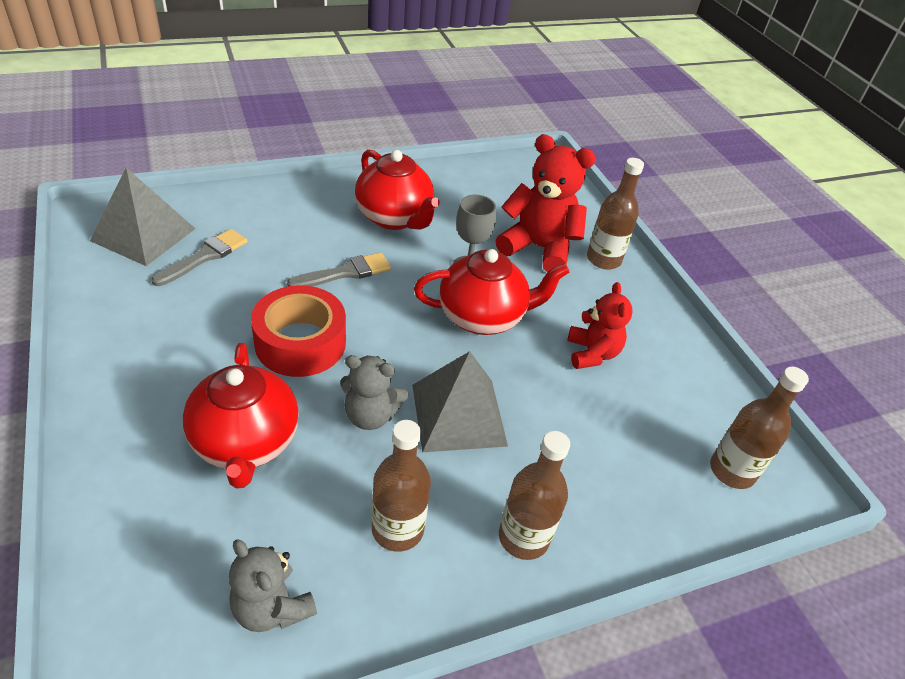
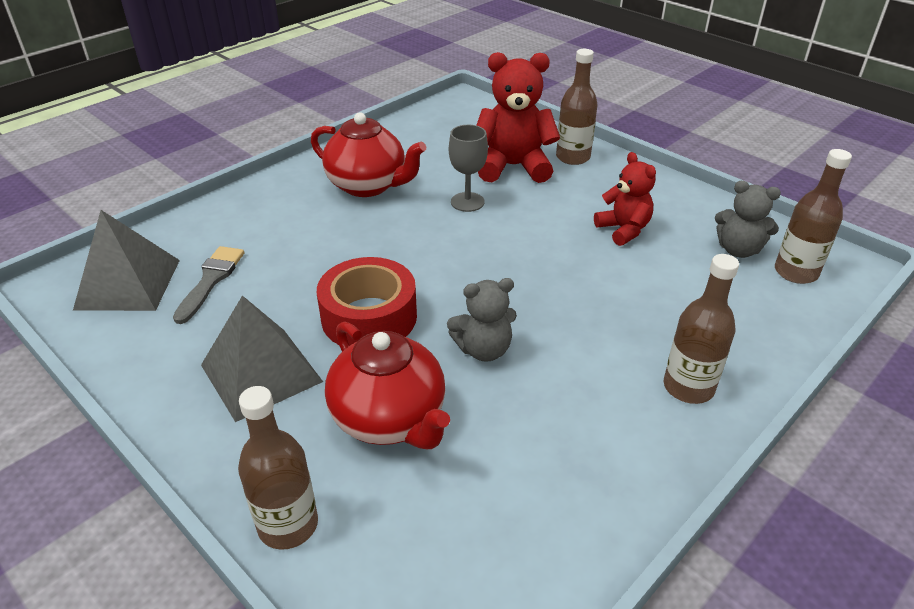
camera: 20 degrees left, 5 degrees down
(272, 607) = (531, 539): grey teddy bear -> grey teddy bear (738, 250)
(345, 273) = (361, 245): grey brush -> none
(397, 529) = (584, 427): brown bottle -> brown bottle (288, 525)
(458, 414) = (557, 318): grey pyramid -> grey pyramid (261, 373)
(483, 317) = (513, 236): red teapot -> none

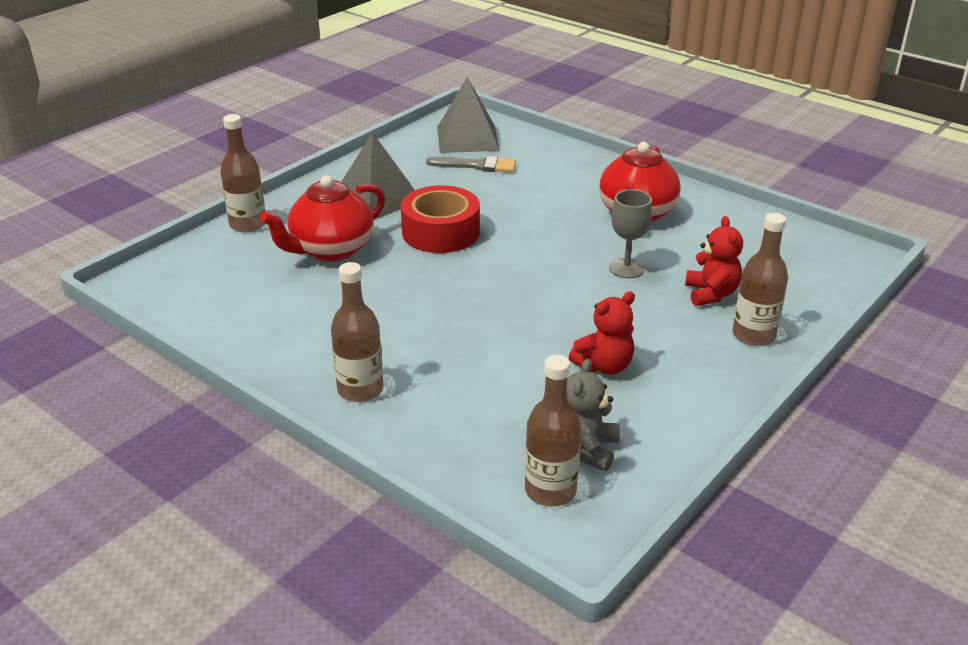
camera: 85 degrees right, 5 degrees down
(483, 349) = (405, 285): grey teddy bear -> none
(513, 167) = (711, 294): red teddy bear -> red teddy bear, size x0.62

